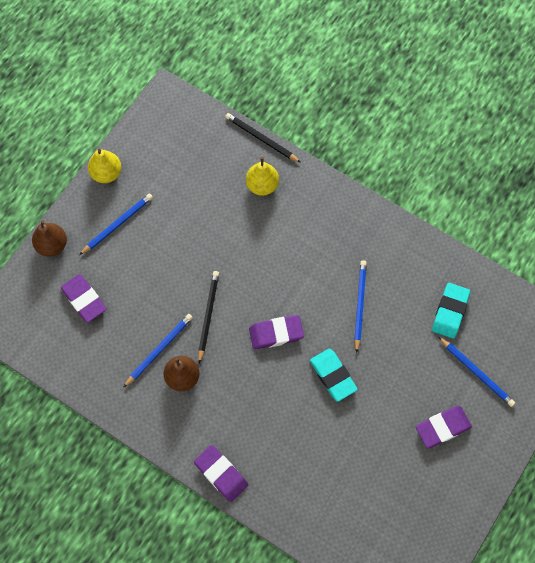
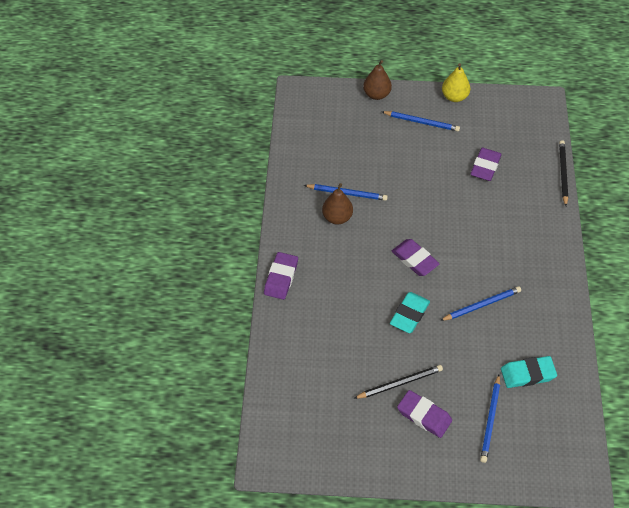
camera: 60 degrees right, 15 degrees down
(84, 299) = (351, 132): purple eraser -> purple eraser (485, 167)
(208, 315) = (395, 210): black pencil -> black pencil (399, 383)
(262, 185) = (525, 192): yellow pear -> none

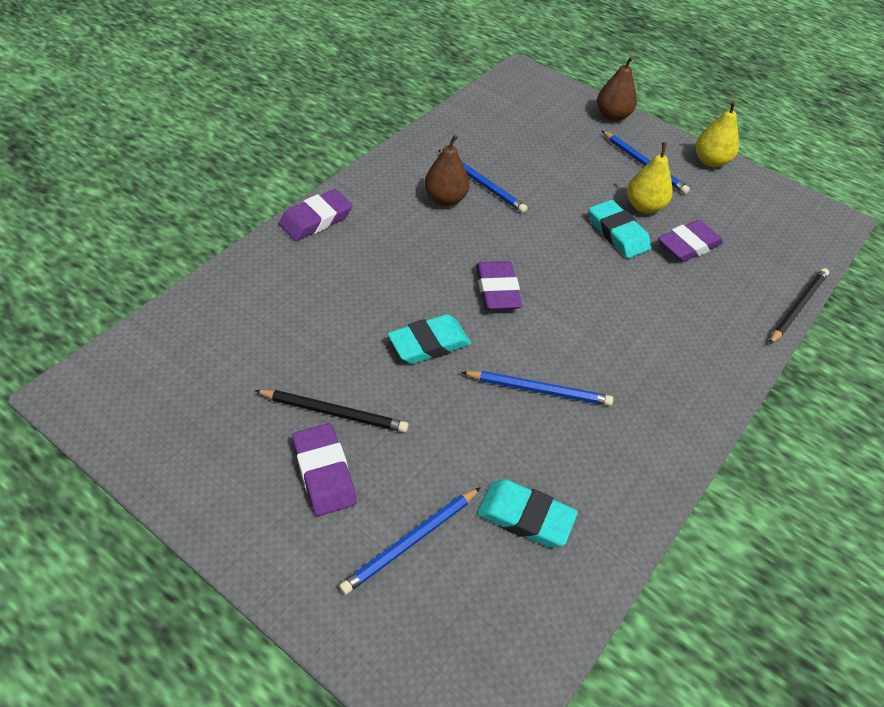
camera: 30 degrees right, 5 degrees down
(444, 154) = (644, 206): none -> yellow pear
(445, 182) = (618, 233): none -> turquoise eraser

